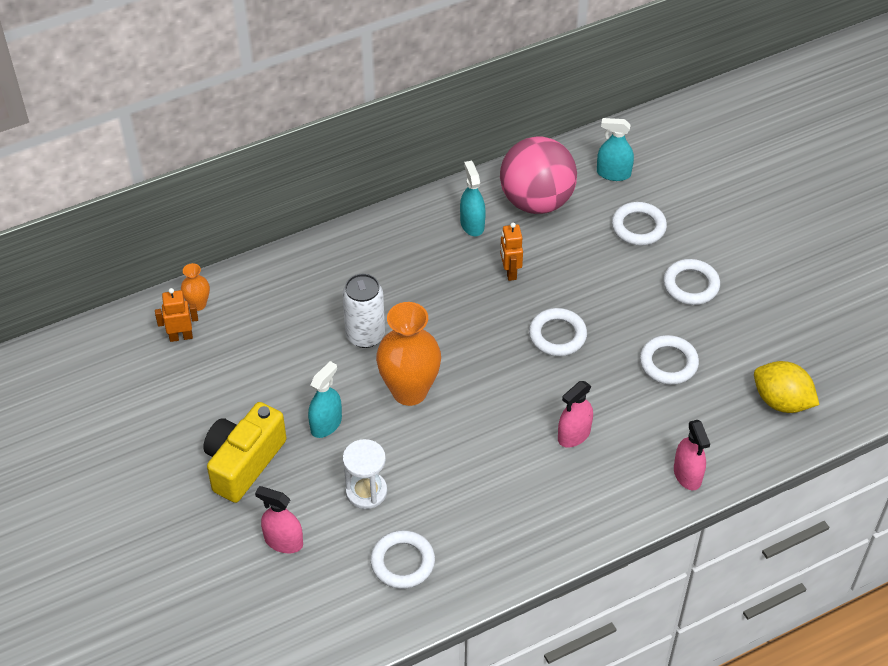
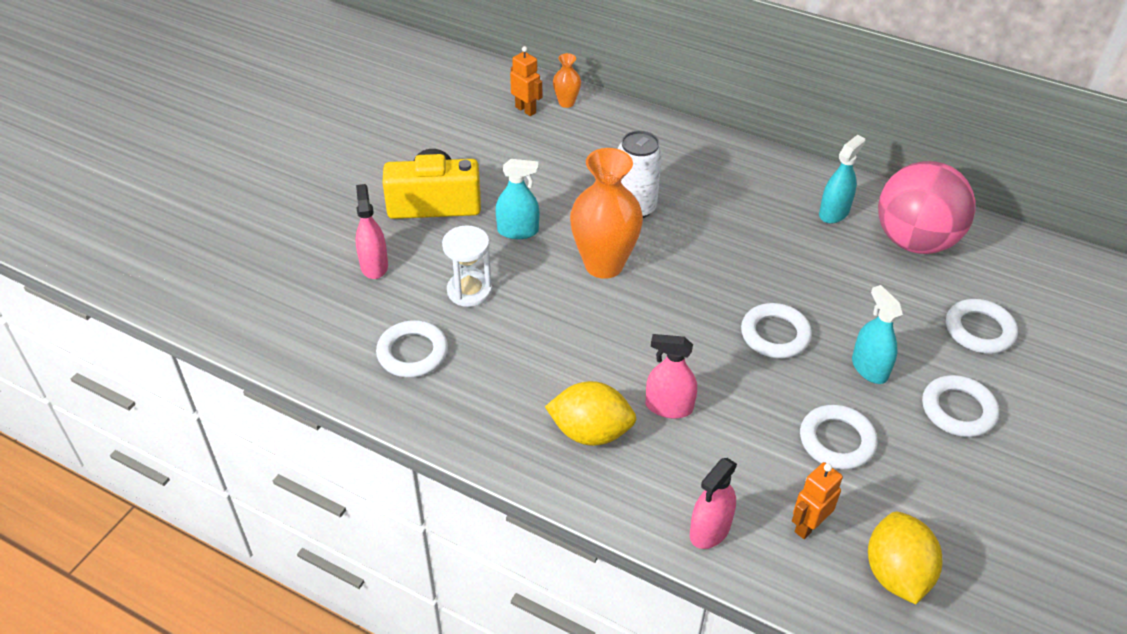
camera: 55 degrees right, 5 degrees down
(510, 272) = (810, 264): orange robot -> orange robot (808, 526)
(562, 493) = (590, 432): none -> yellow lemon
(613, 173) = (1020, 278): turquoise spray bottle -> turquoise spray bottle (869, 368)

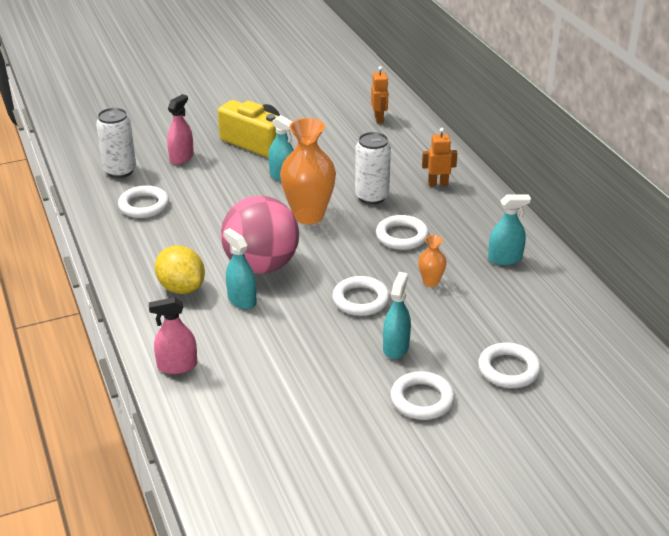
camera: 40 degrees right, 10 degrees down
(322, 322) = (120, 171): none -> white can
(469, 291) = (214, 192): white hourglass -> none
(566, 103) = (411, 125): orange vase -> orange vase (431, 282)
(669, 407) = (242, 300): pink spray bottle -> turquoise spray bottle
(808, 526) = (234, 397): orange robot -> orange robot (438, 183)
(837, 441) = (316, 369): white ring -> white ring (402, 236)
(896, 574) = (250, 449): yellow lemon -> none
(914, 241) = (540, 301): pink ball -> pink ball (261, 266)

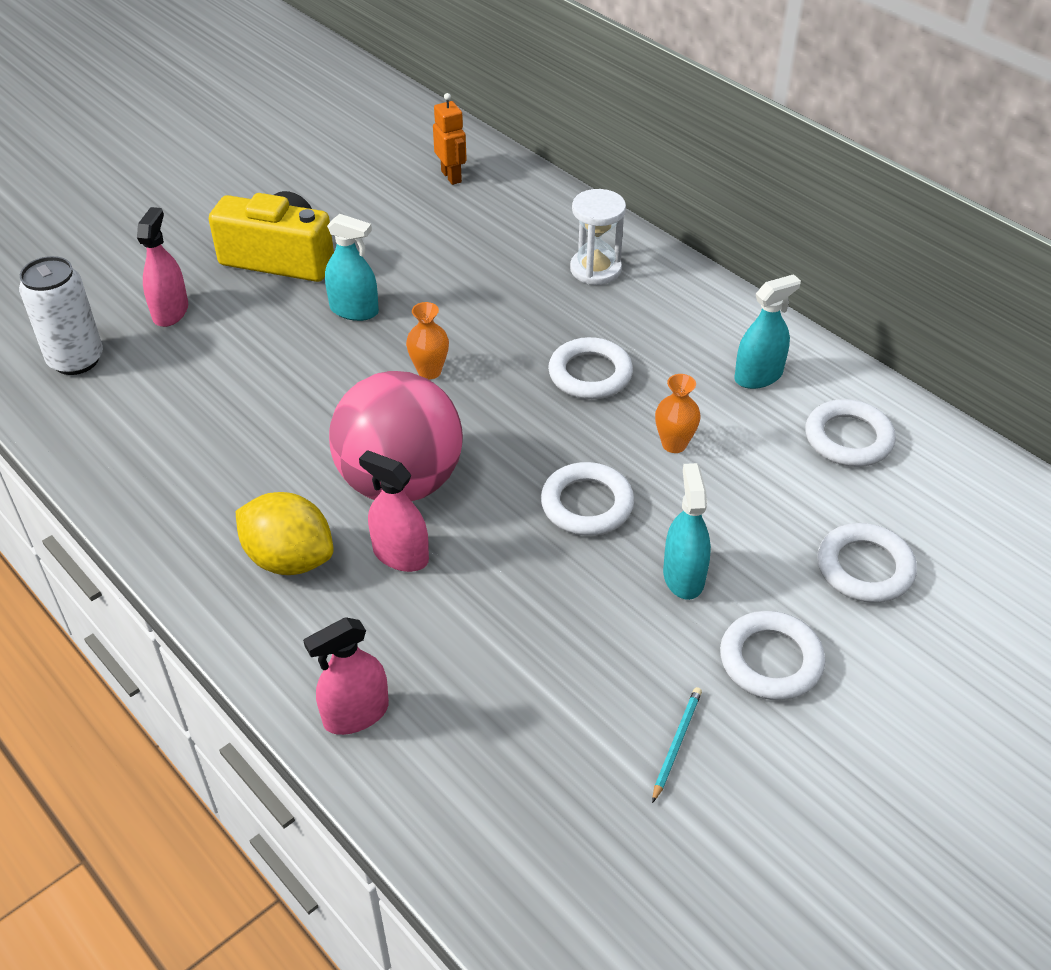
camera: 20 degrees left, 10 degrees up
(144, 206) = (149, 417): white ring -> white ring (848, 438)
(242, 300) = (400, 555): turquoise spray bottle -> pink spray bottle
(308, 215) = (429, 371): orange vase -> orange vase, size x0.47
(343, 424) = (676, 743): none -> turquoise pencil
(372, 196) = (509, 314): white can -> none
(438, 183) = (595, 269): orange robot -> white hourglass

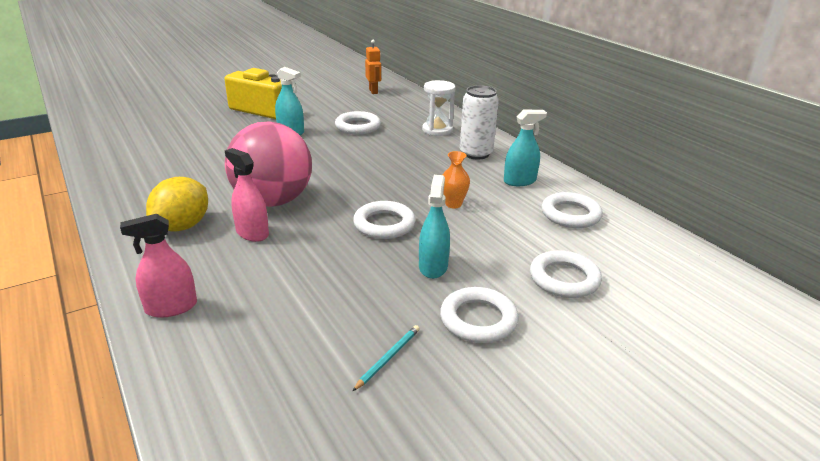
camera: 10 degrees right, 15 degrees down
(76, 360) = (127, 134): white can -> white can (476, 153)
(170, 312) = (190, 122): pink spray bottle -> none
(289, 559) = (183, 226): yellow lemon -> yellow lemon turned 75 degrees clockwise
(429, 371) = (319, 158): orange vase -> none
(590, 374) = (414, 169): white ring -> white ring (357, 127)

